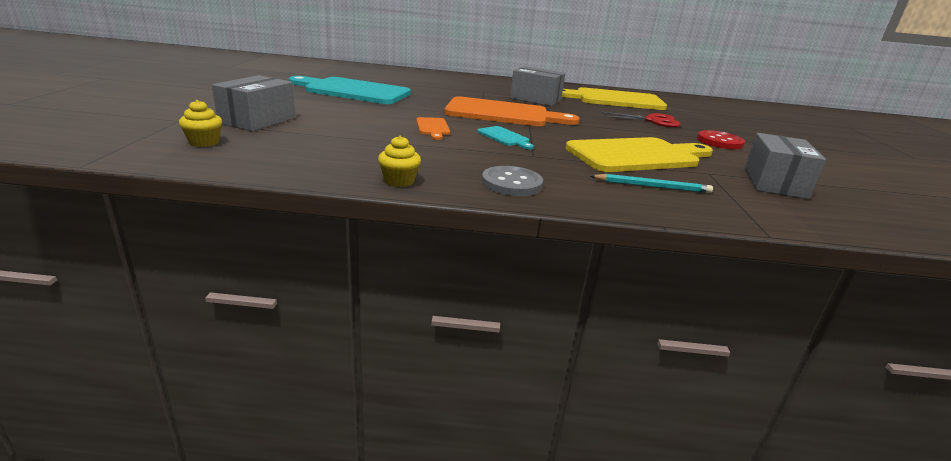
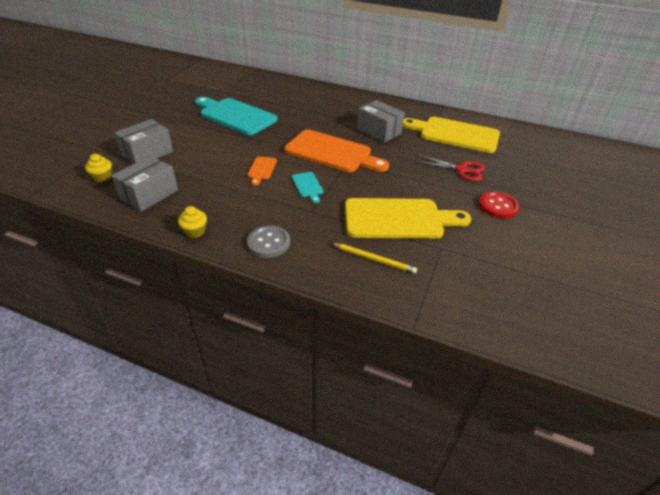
camera: 20 degrees right, 15 degrees up
(652, 186) = (374, 259): turquoise pencil -> yellow pencil
(774, 183) = (488, 268): grey box -> grey box (149, 194)

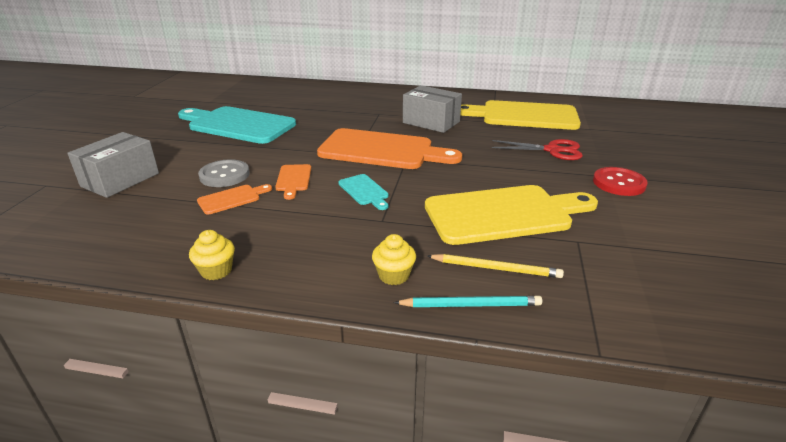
camera: 10 degrees left, 10 degrees down
(102, 177) = (53, 218): yellow cupcake -> yellow cupcake (394, 275)
(149, 194) = (132, 231): grey box -> none
(216, 179) = (232, 199): none -> orange cutting board
(268, 243) = (335, 269): grey button -> grey button (224, 175)
(346, 281) = (470, 305): none -> turquoise pencil

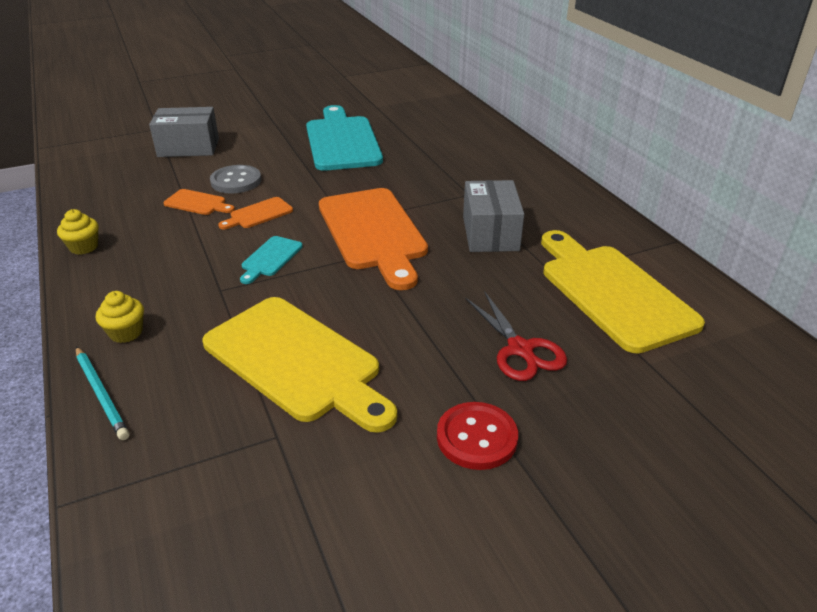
camera: 55 degrees right, 5 degrees up
(496, 268) = (176, 390): yellow pencil -> none

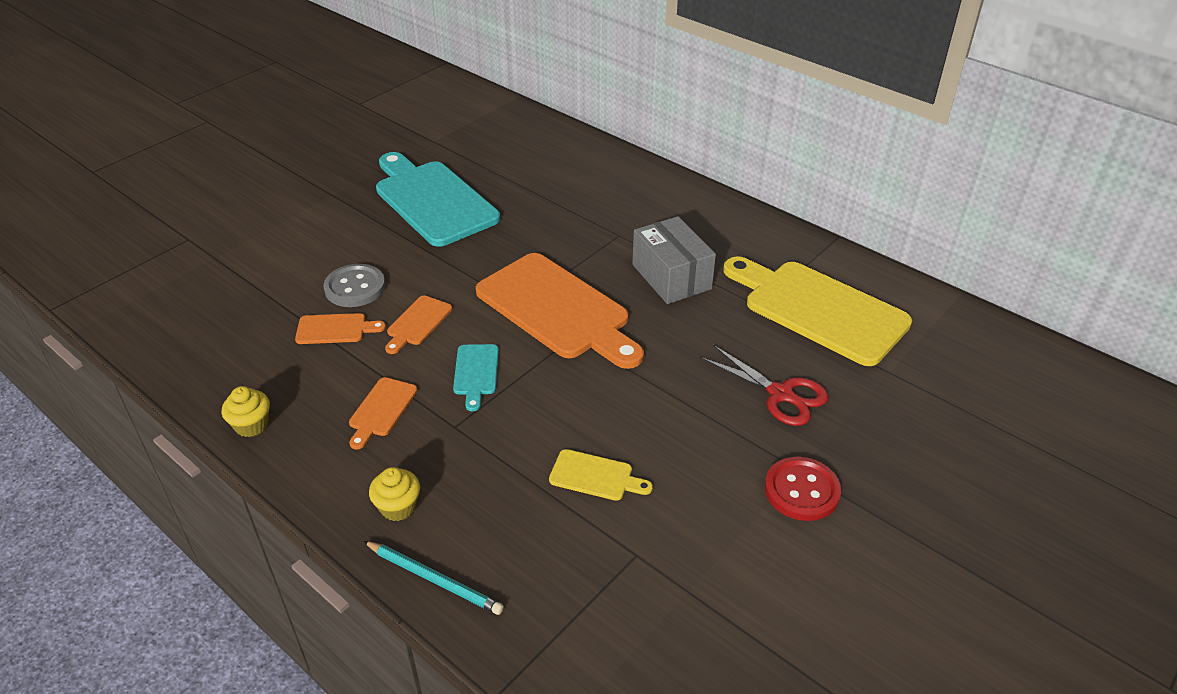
camera: 25 degrees left, 5 degrees up
(178, 263) = (381, 410): none -> orange cutting board
(188, 147) = (255, 256): grey box -> none
(296, 361) = (595, 476): yellow cutting board -> yellow cutting board, size x0.44

